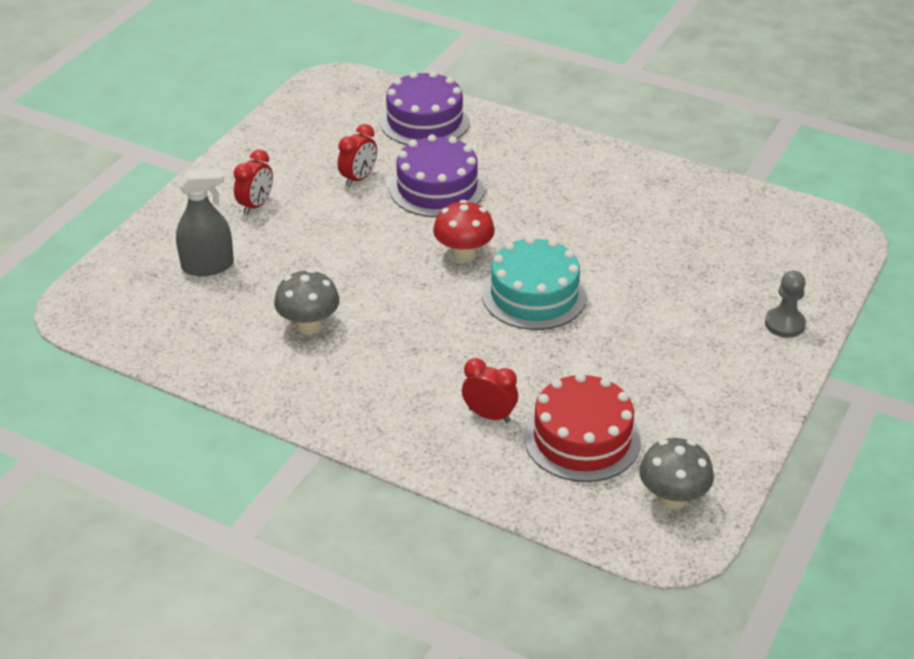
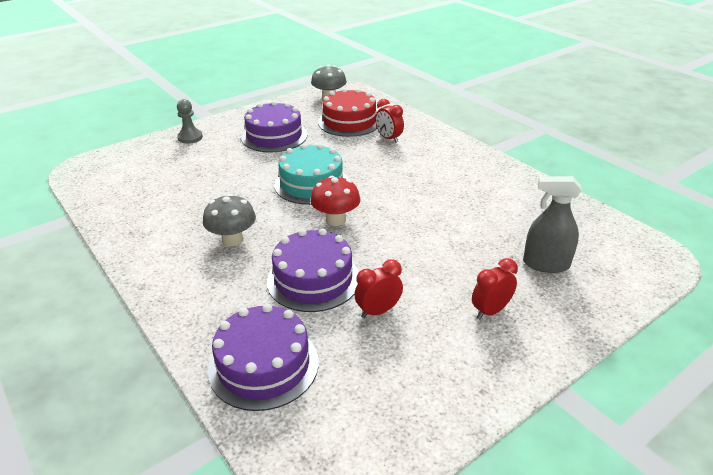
camera: 155 degrees left, 5 degrees down
(309, 325) = (474, 203): grey mushroom -> grey mushroom (232, 240)
(667, 365) = (274, 136): none -> purple cake

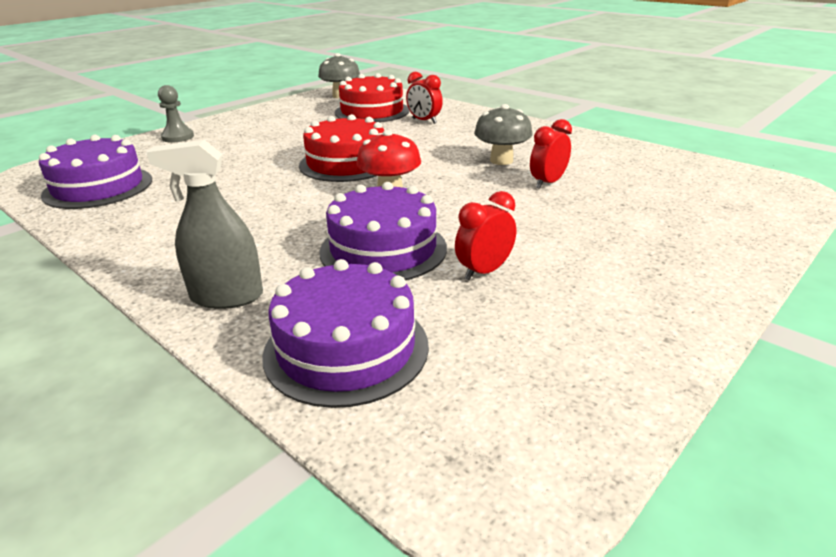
camera: 10 degrees left, 5 degrees down
(232, 240) = (259, 222): grey mushroom -> grey mushroom (501, 160)
(274, 136) = (285, 128): purple cake -> purple cake (98, 187)
(311, 183) = (346, 163): turquoise cake -> red cake
(490, 311) = (628, 256): red clock -> red clock (547, 183)
(546, 264) = (666, 207): grey spray bottle -> grey spray bottle (226, 296)

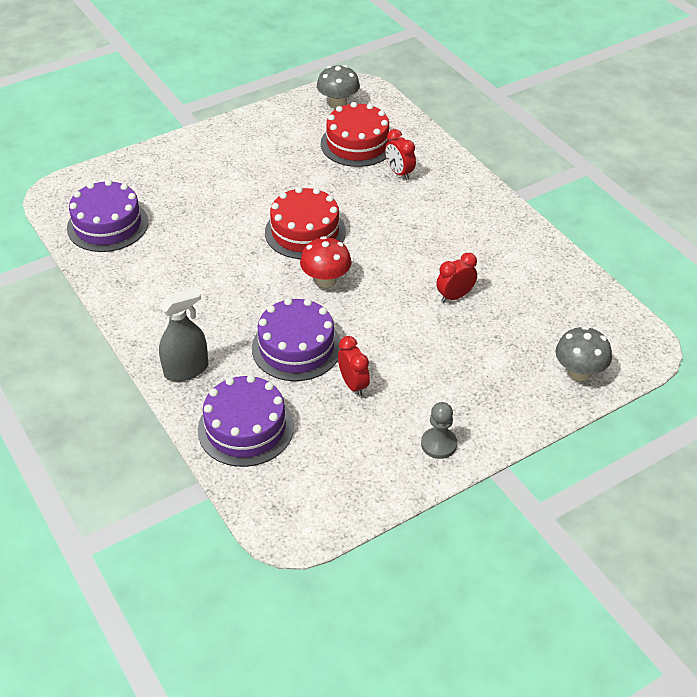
camera: 15 degrees right, 15 degrees up
(178, 137) = (173, 156): grey pawn -> grey pawn (439, 444)
(226, 296) = (186, 370): grey spray bottle -> grey spray bottle turned 135 degrees clockwise
(484, 271) = (353, 385): red clock -> red clock turned 90 degrees clockwise
(501, 160) = (435, 256): grey mushroom -> grey mushroom (579, 372)

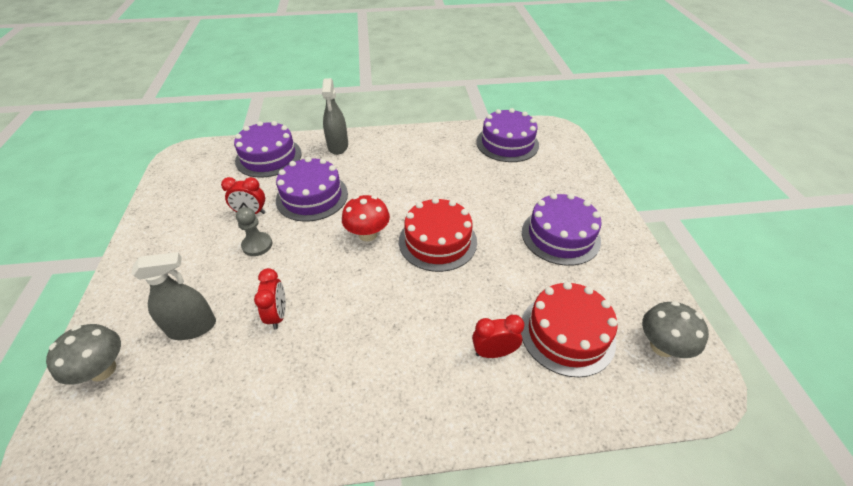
camera: 115 degrees right, 0 degrees up
(250, 162) = (560, 236): none -> purple cake
(439, 444) = (156, 237): grey pawn -> grey pawn (257, 245)
(506, 343) = (192, 327): none -> grey spray bottle

